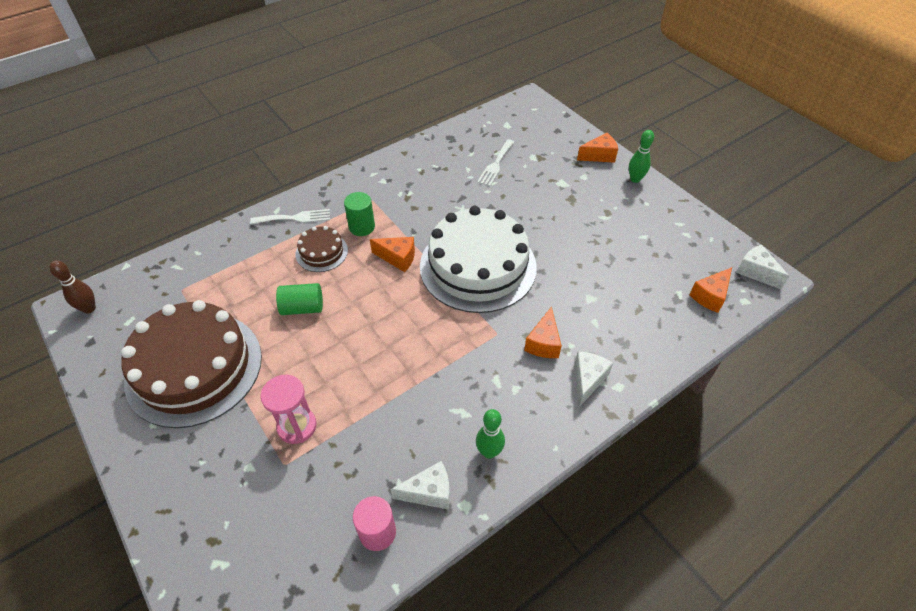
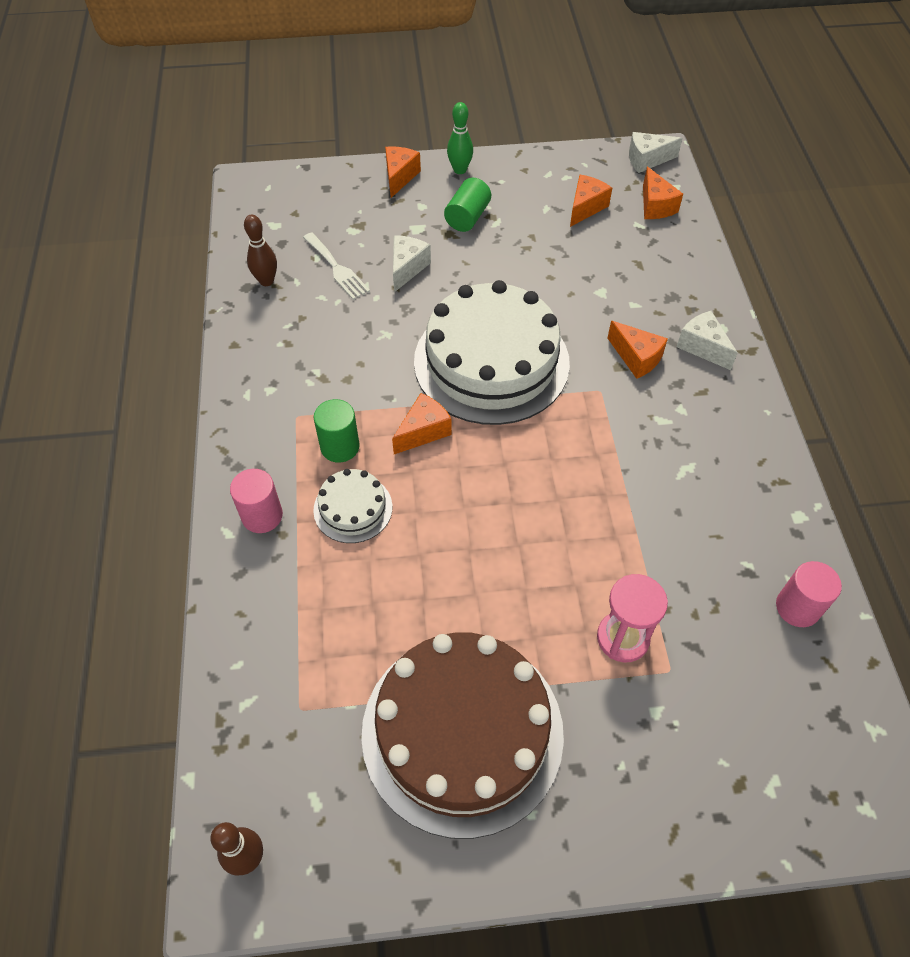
camera: 60 degrees left, 5 degrees up
(295, 218) = (262, 516): white fork -> pink cylinder
(302, 308) = (438, 566): green cylinder -> green cylinder (467, 217)
(321, 252) = (353, 508): brown cake -> white cake
(429, 492) = (770, 541): white cheese -> white cheese (407, 268)
(461, 142) = (266, 281): none -> brown bowling pin
(489, 452) = (747, 467): green bowling pin -> none
(666, 257) = (586, 207): none -> orange cheese

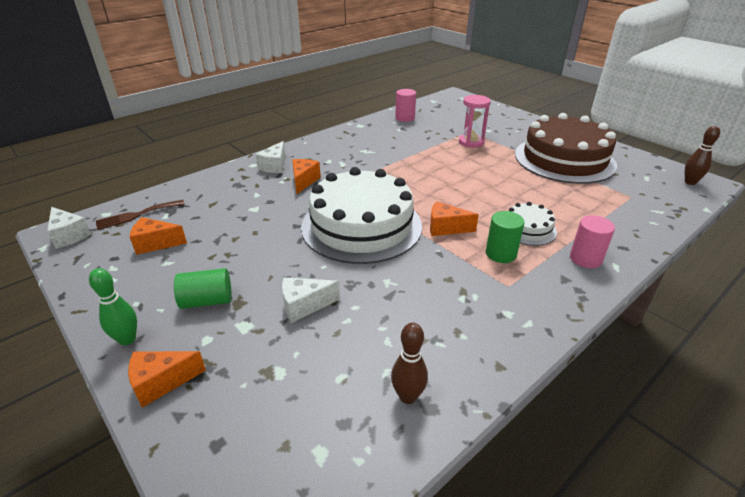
camera: 125 degrees left, 20 degrees down
(337, 268) = (343, 352): white fork -> none
(655, 206) = (137, 215): orange cheese -> brown fork

